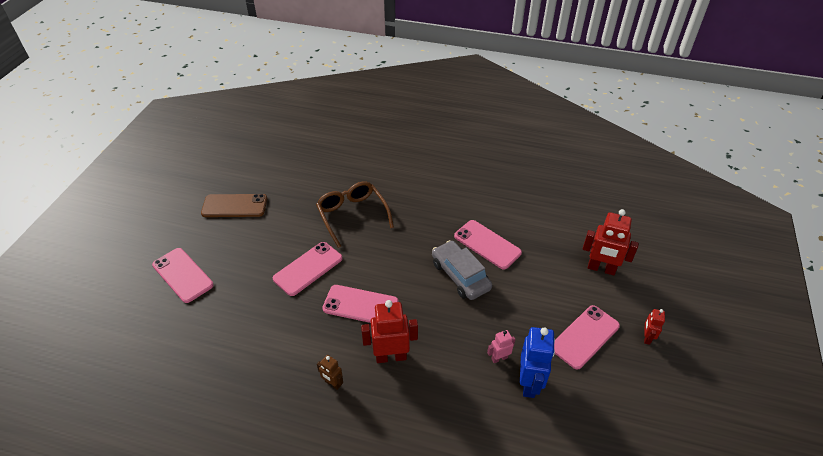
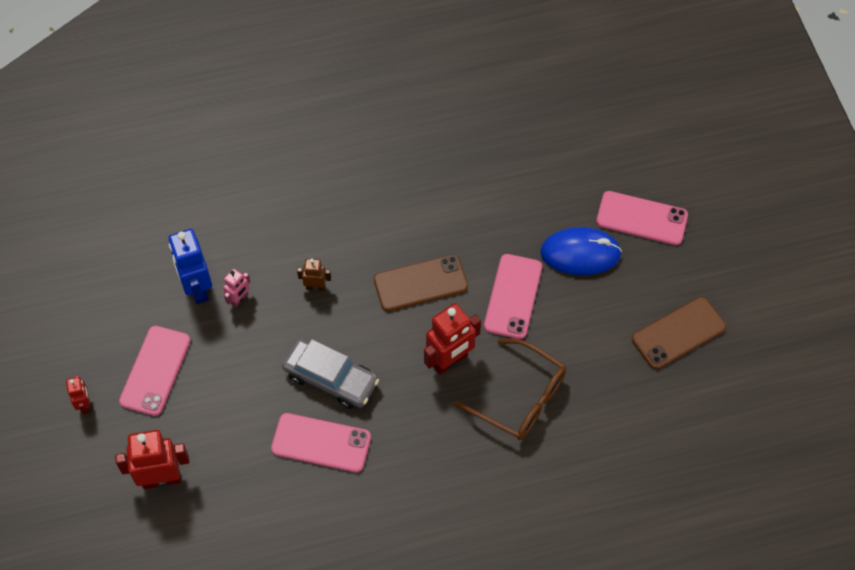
camera: 150 degrees right, 15 degrees up
(242, 273) = (580, 253): none -> blue mouse
(332, 383) = (390, 193): brown robot -> brown robot (315, 287)
(360, 305) = (420, 283): pink phone -> brown phone
(391, 356) = (351, 246): red robot -> red robot (450, 361)

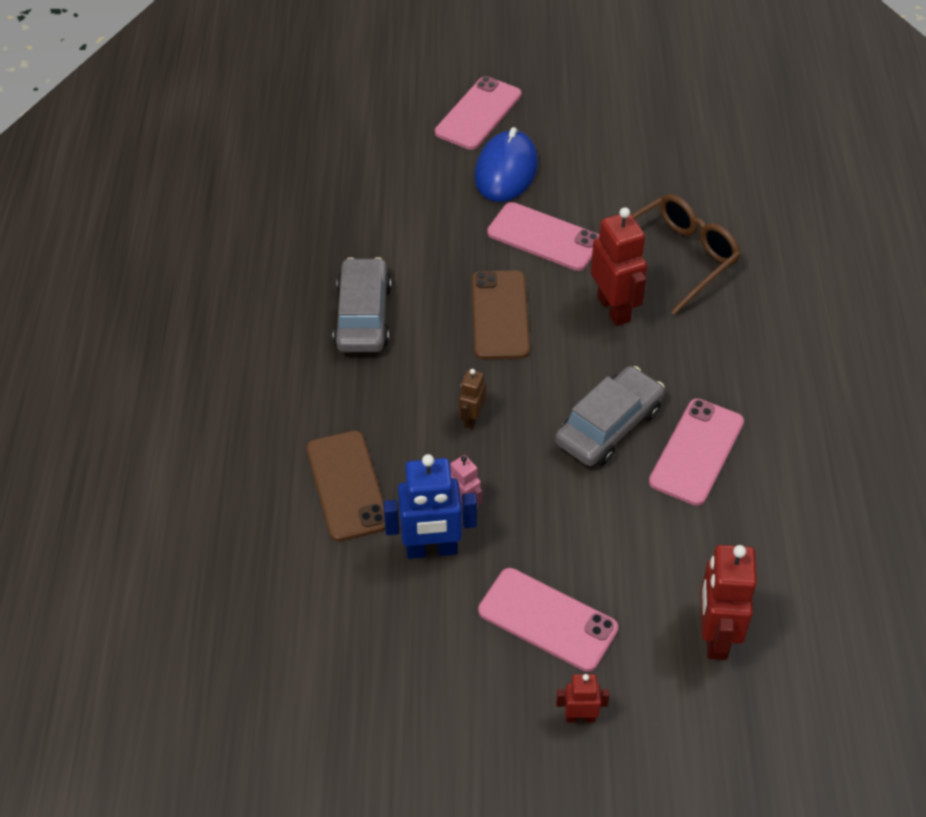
camera: 75 degrees left, 10 degrees down
(394, 194) = (363, 316): none -> grey car
(678, 333) = (629, 118): brown phone -> brown phone (347, 486)

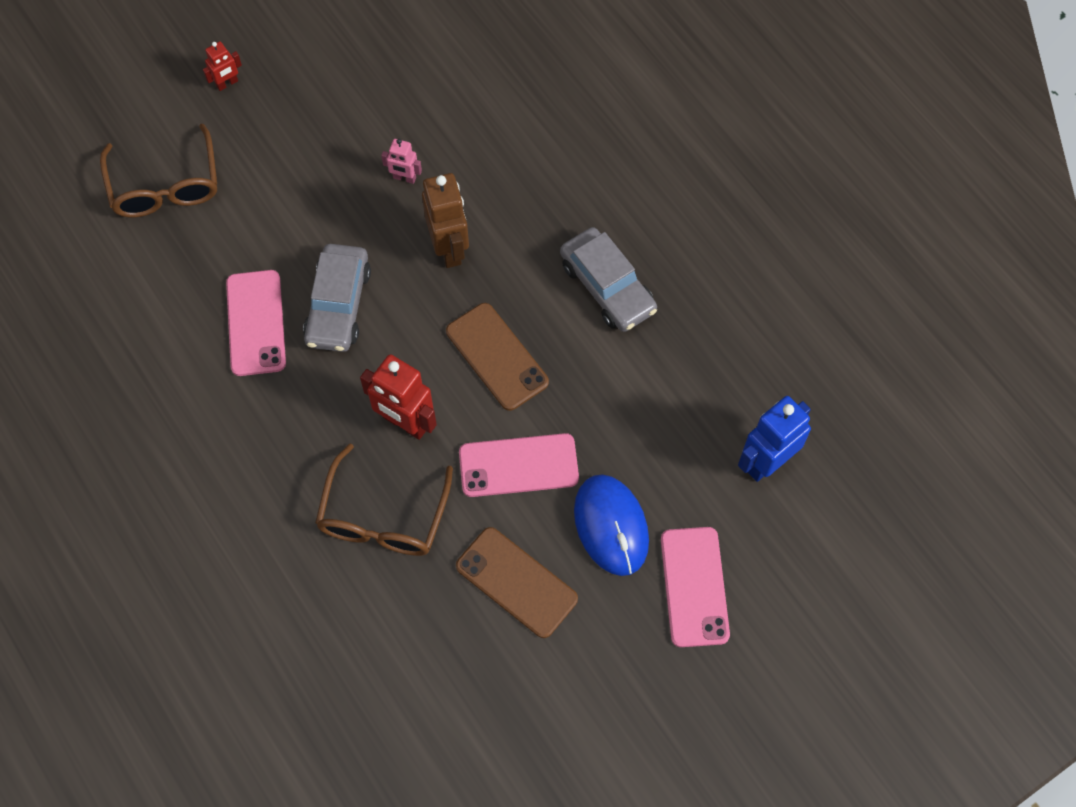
camera: 145 degrees right, 15 degrees up
(347, 486) = (499, 142): brown phone -> brown phone (516, 582)
(431, 550) = (402, 132): blue robot -> blue robot (766, 462)
(472, 418) = (449, 248): brown robot -> brown robot, size x1.90
(547, 620) = (288, 131): pink phone -> none
(715, 636) = (165, 186): red robot -> brown glasses

